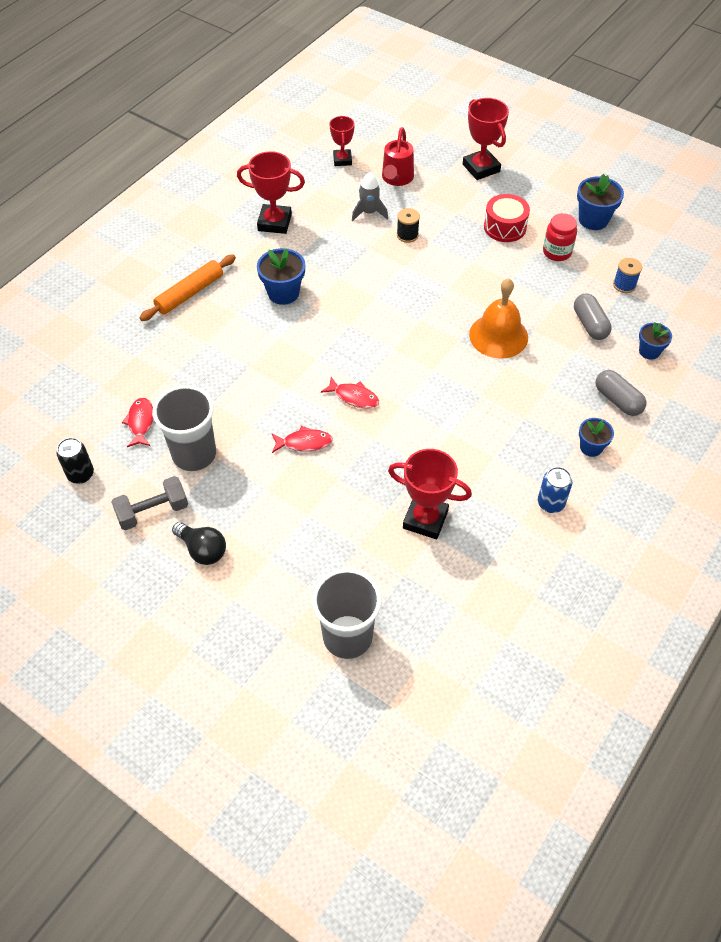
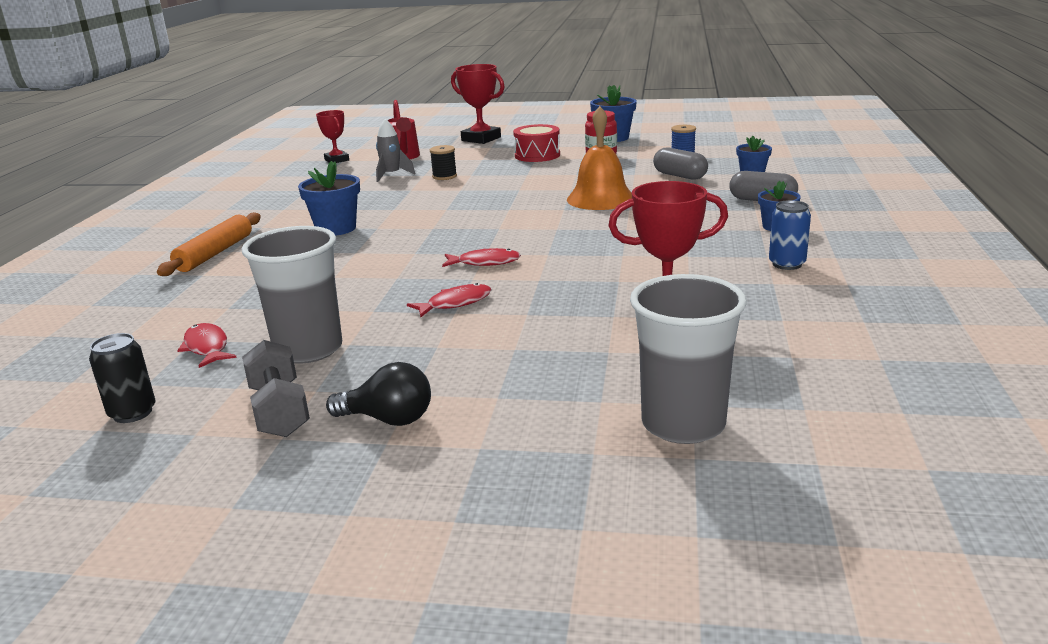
camera: 25 degrees left, 30 degrees down
(153, 511) = (279, 410): grey dumbbell -> grey dumbbell turned 60 degrees counterclockwise
(274, 222) = (290, 199): red trophy -> none

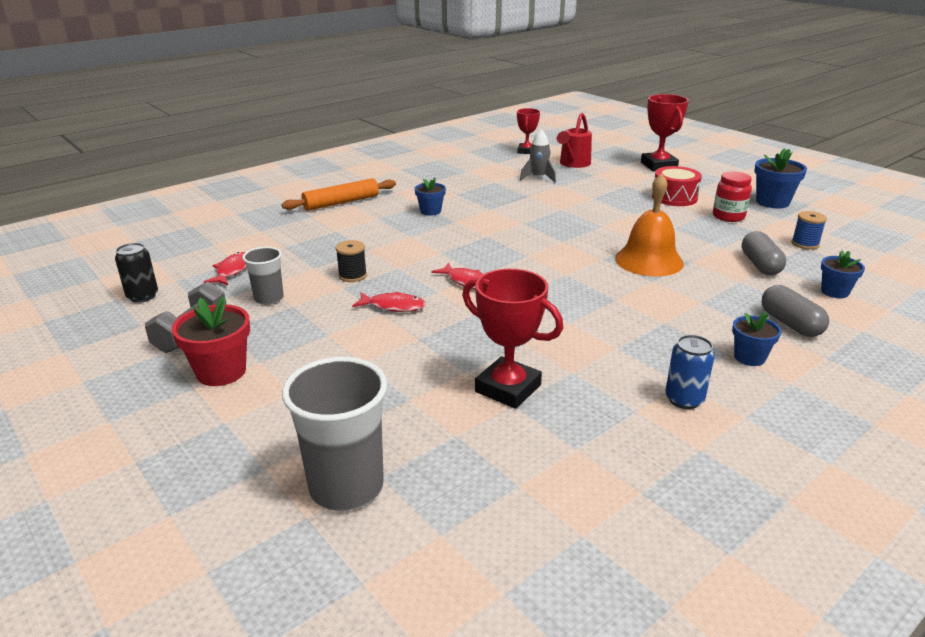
camera: 40 degrees right, 5 degrees up
(308, 349) = (269, 298): grey cup -> grey cup, size x0.57
(336, 229) = (430, 211): blue flower pot -> blue flower pot, size x0.64
(388, 419) = (221, 372): black light bulb -> red flower pot
(444, 176) = (571, 192): black spool -> black spool (352, 275)

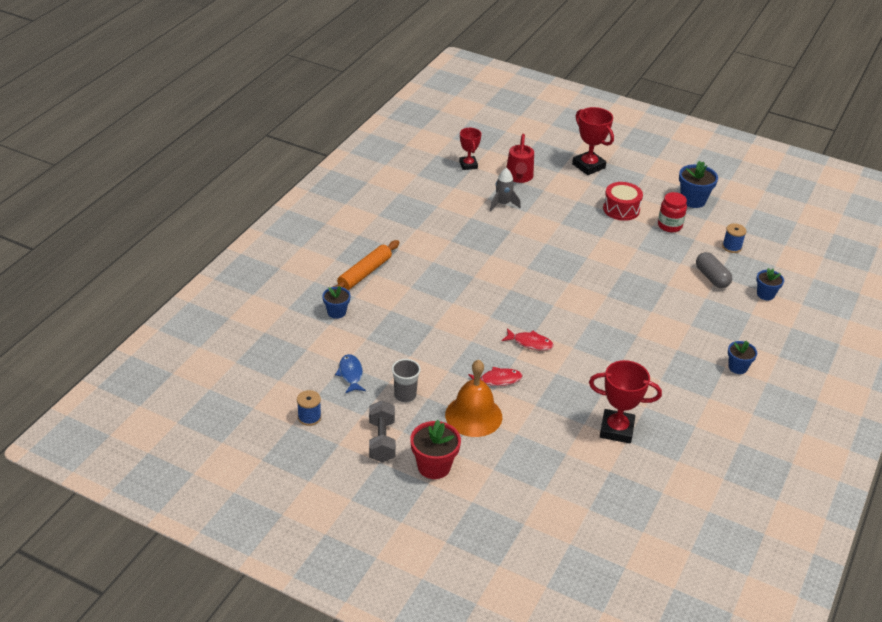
camera: 25 degrees left, 10 degrees up
(142, 296) = (309, 417): black can -> blue spool
(232, 270) = (350, 374): red fish -> blue fish
(346, 487) = (576, 520): grey cup -> none
(352, 275) = (445, 357): black spool -> none
(430, 211) = (446, 268): blue flower pot -> blue flower pot (336, 312)
(649, 260) = (638, 290): orange bell -> orange bell (473, 415)
(684, 399) = (716, 410): blue can -> none
(790, 324) = (750, 331): grey capsule -> none

